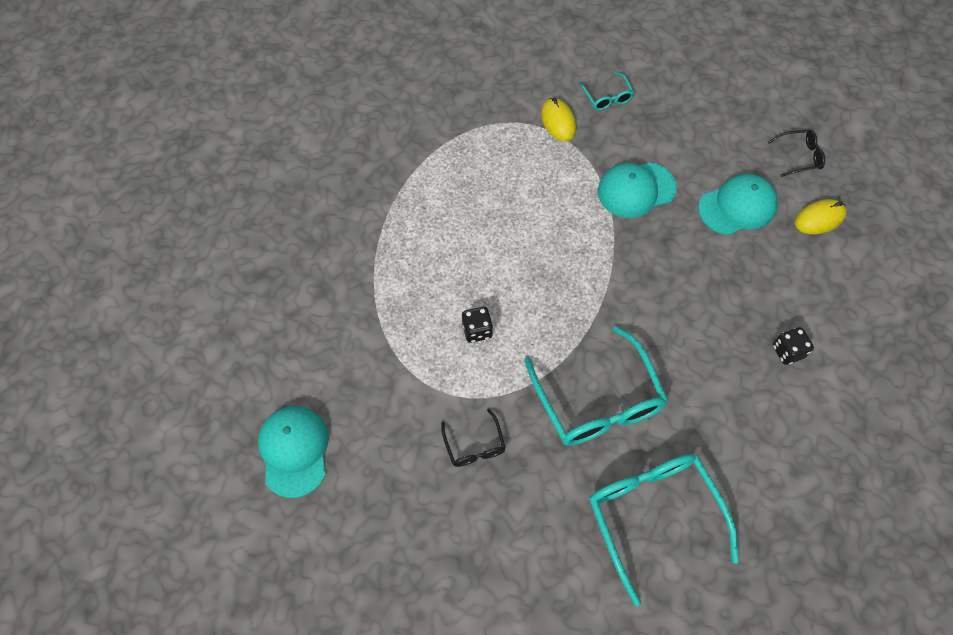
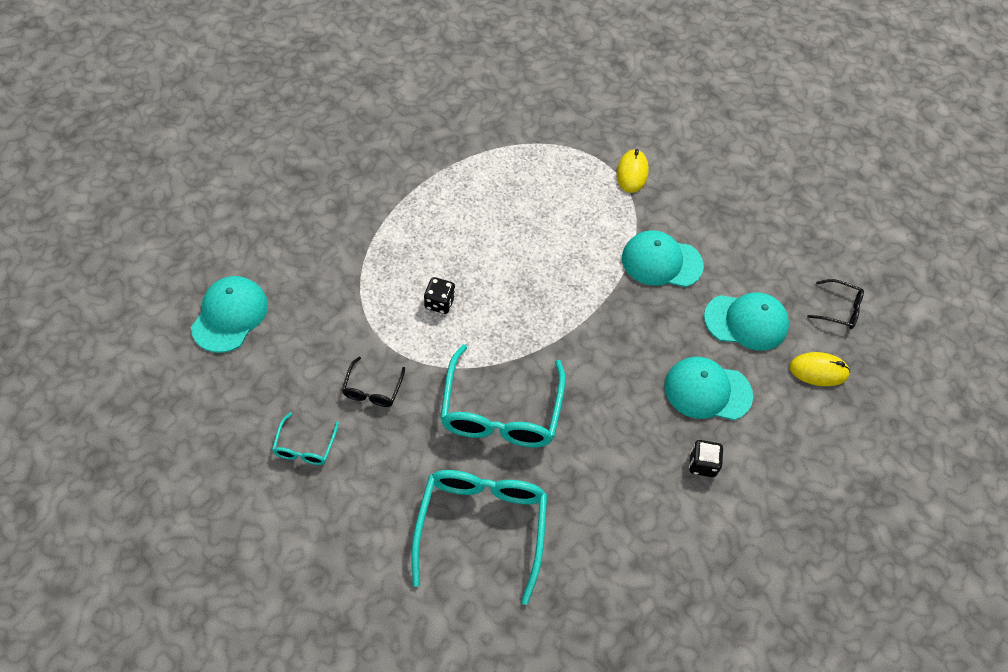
camera: 25 degrees right, 5 degrees down
(607, 97) = (691, 174): turquoise glasses -> turquoise glasses (305, 446)
(748, 285) = (707, 391): none -> turquoise cap

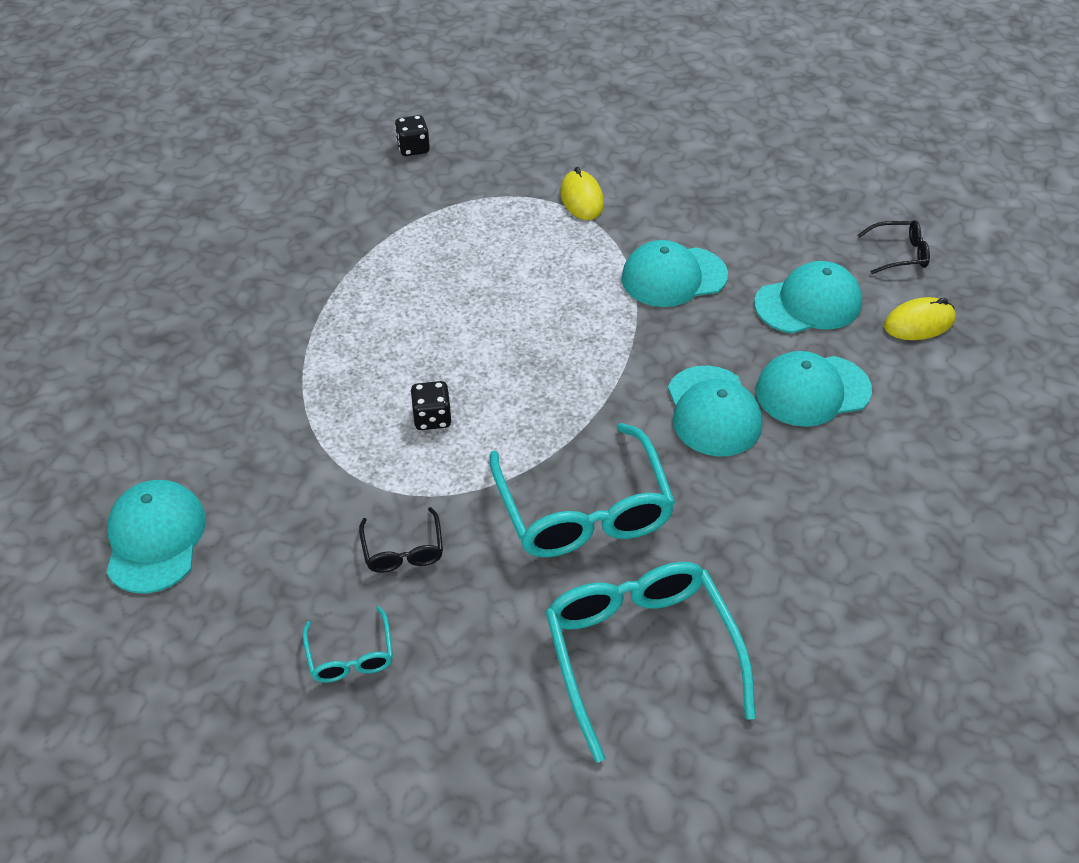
camera: 20 degrees left, 10 degrees down
(628, 377) = (713, 411): none -> turquoise cap
(702, 464) = (858, 471): black dice -> black dice (413, 148)

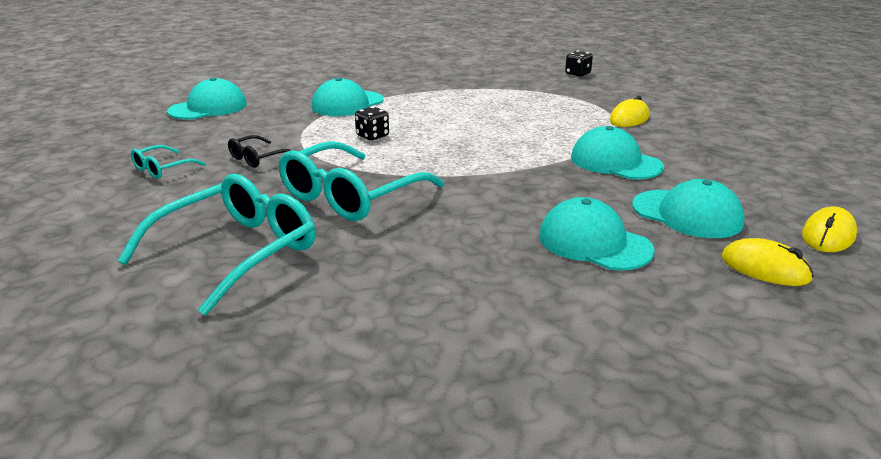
camera: 55 degrees right, 20 degrees down
(713, 411) = (507, 211): turquoise cap -> turquoise cap (347, 104)
(899, 254) = (828, 235): black glasses -> yellow mouse

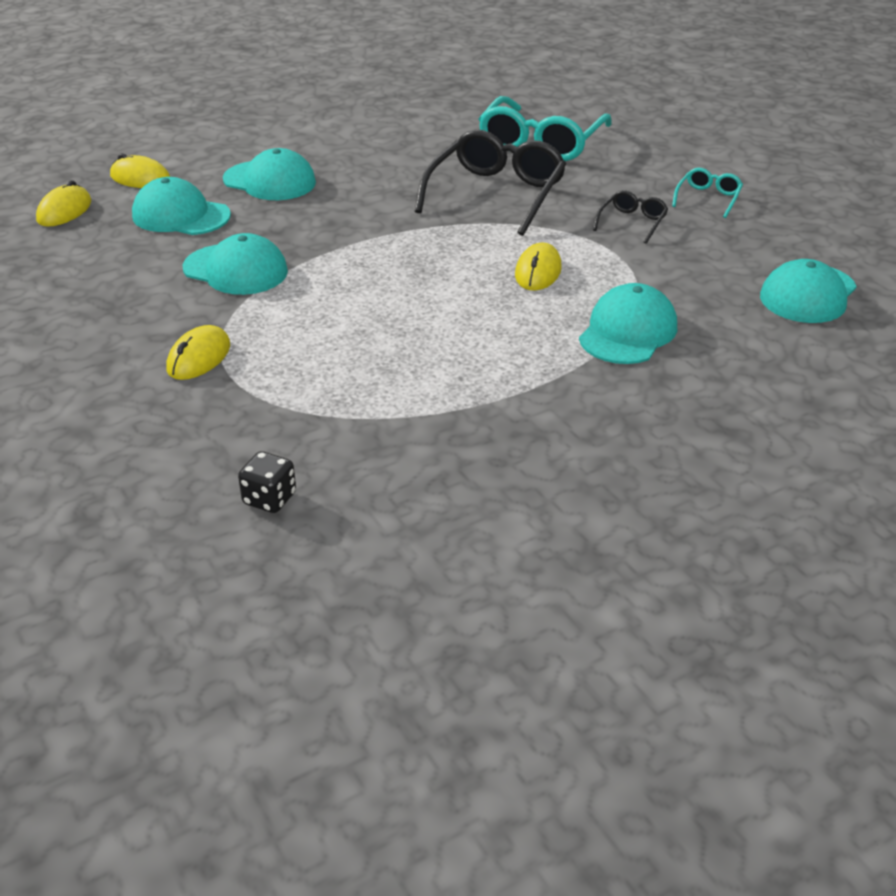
camera: 165 degrees right, 10 degrees up
(351, 196) = (496, 194): turquoise glasses -> black glasses
(372, 136) = (538, 272): black dice -> yellow mouse

